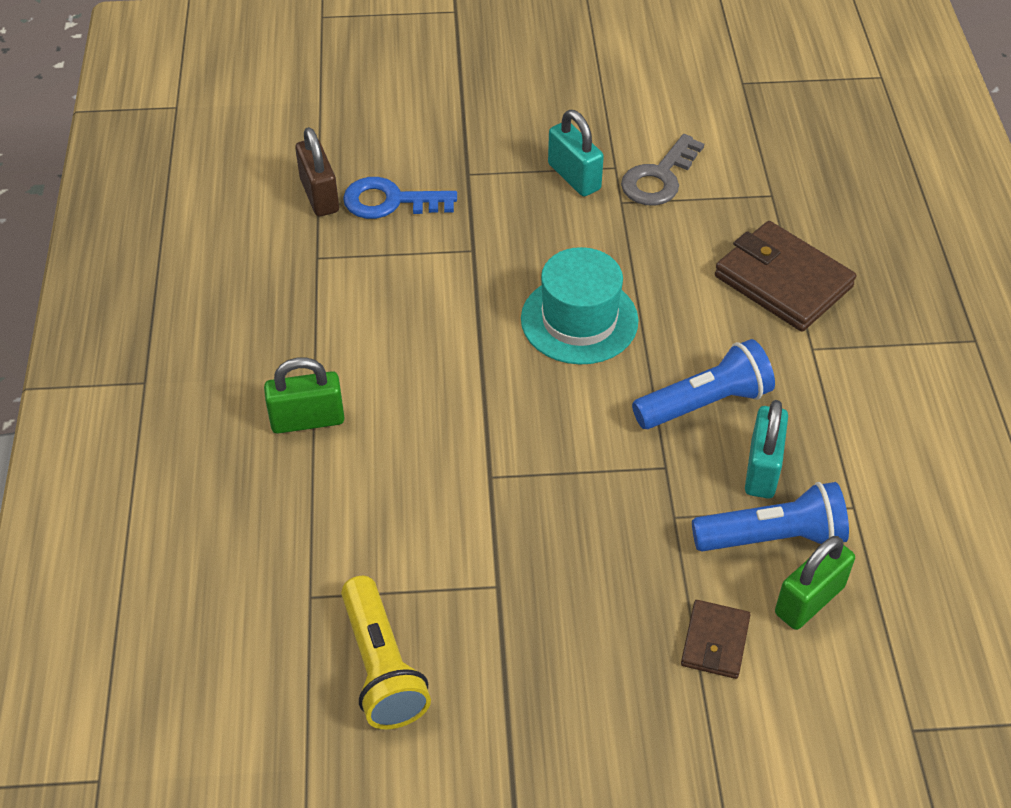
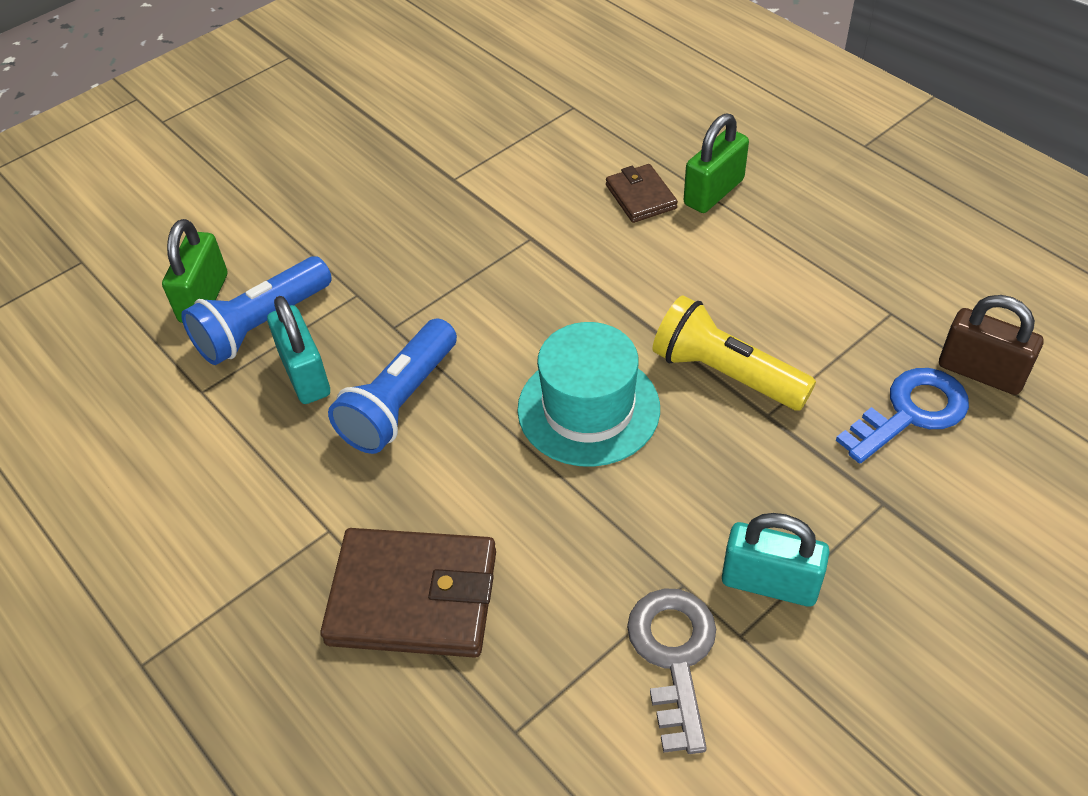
camera: 145 degrees right, 0 degrees up
(382, 667) = (484, 102): yellow flashlight -> yellow flashlight (725, 374)
(715, 642) = (264, 233): brown wallet -> brown wallet (640, 197)

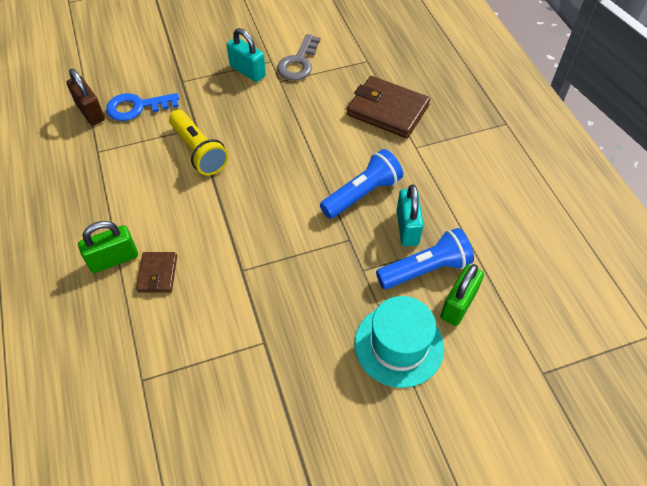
camera: 160 degrees left, 5 degrees up
(588, 408) = (273, 158): turquoise hat -> turquoise hat (399, 345)

